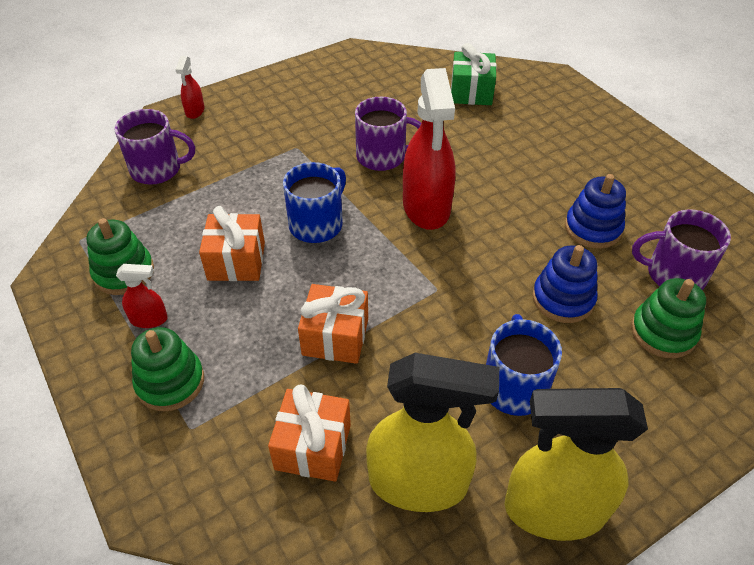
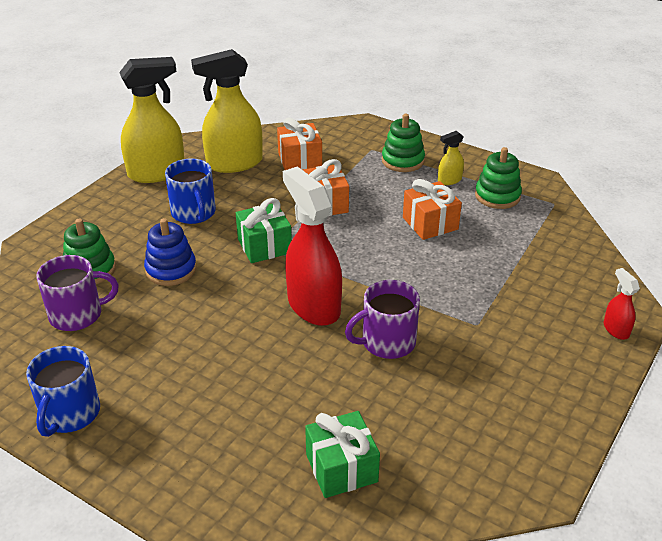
camera: 155 degrees right, 10 degrees down
(149, 319) = (449, 180): red spray bottle -> yellow spray bottle
(157, 169) = (570, 265): purple mug -> none
(317, 224) = (395, 264): blue mug -> blue mug (69, 414)
(442, 296) = (264, 246): none -> green gift
(592, 228) = (153, 333): blue stacking toy -> none

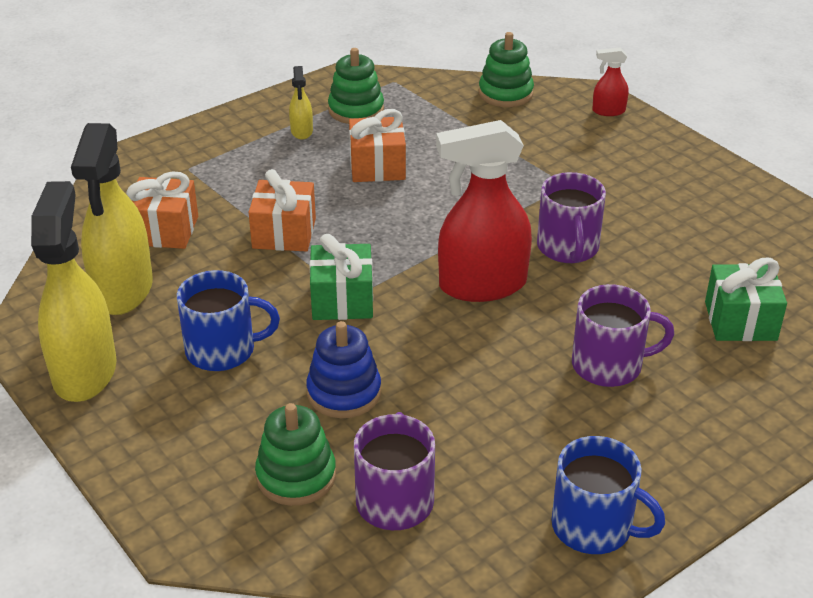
camera: 70 degrees left, 0 degrees up
(247, 392) = (609, 365): none -> purple mug
(402, 161) = (234, 152): green stacking toy -> green stacking toy (505, 93)

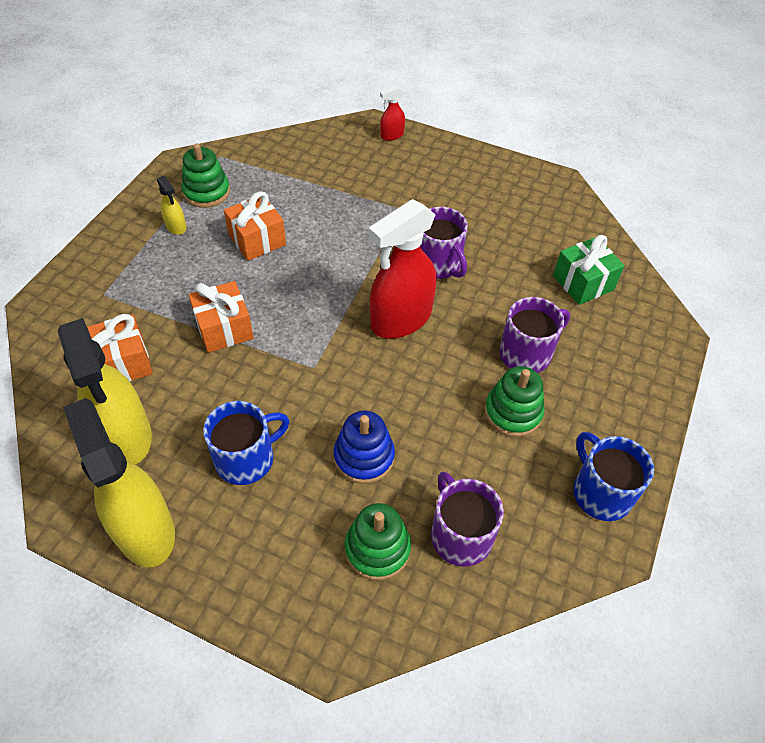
camera: 30 degrees left, 15 degrees up
(342, 300) = (309, 373): green gift -> none
(505, 93) = (310, 142): green stacking toy -> green stacking toy (513, 412)
(594, 527) = (600, 492): blue mug -> blue mug turned 120 degrees counterclockwise

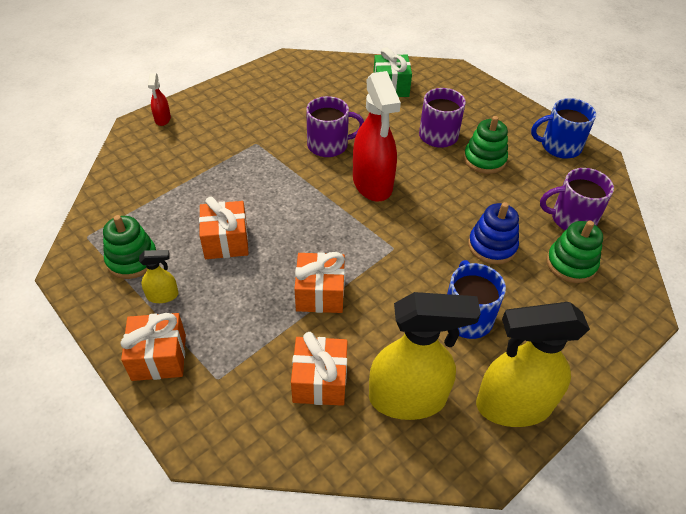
camera: 65 degrees left, 5 degrees down
(112, 251) = (159, 357): none -> orange gift

